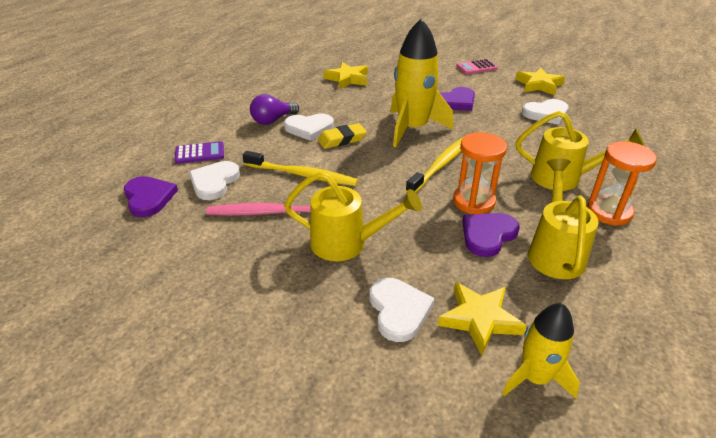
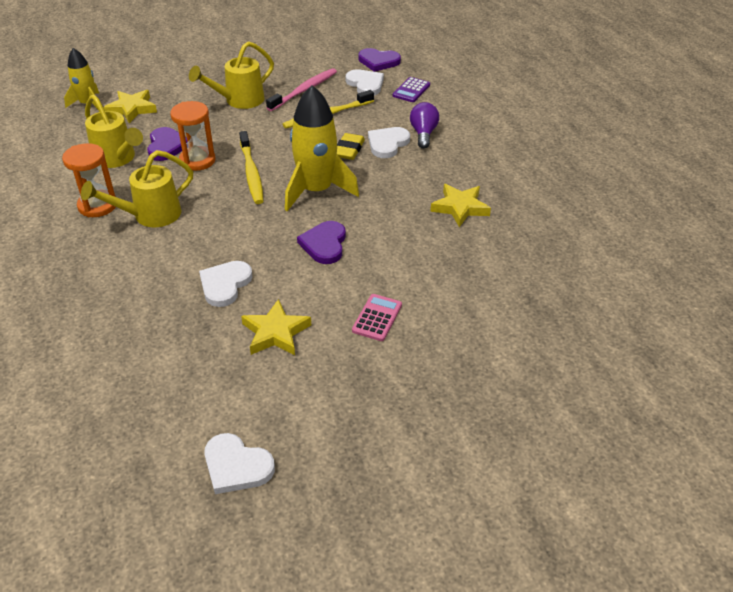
camera: 130 degrees right, 5 degrees up
(398, 310) = (174, 92): white heart -> white heart (236, 466)

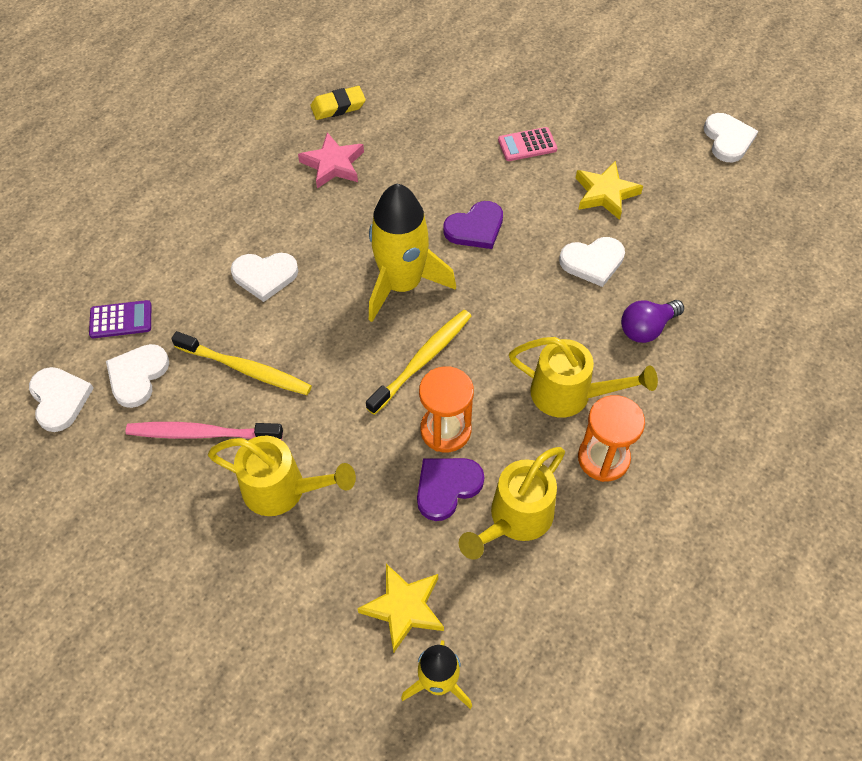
camera: 125 degrees left, 15 degrees up
(117, 159) = (515, 519): yellow watering can -> yellow watering can turned 150 degrees counterclockwise
(349, 150) = (304, 302): yellow eraser -> yellow eraser (338, 106)
(378, 61) = (59, 399): purple heart -> white heart
(423, 134) = (218, 256): purple light bulb -> purple light bulb (647, 328)
(460, 208) = (333, 164): yellow star -> pink star

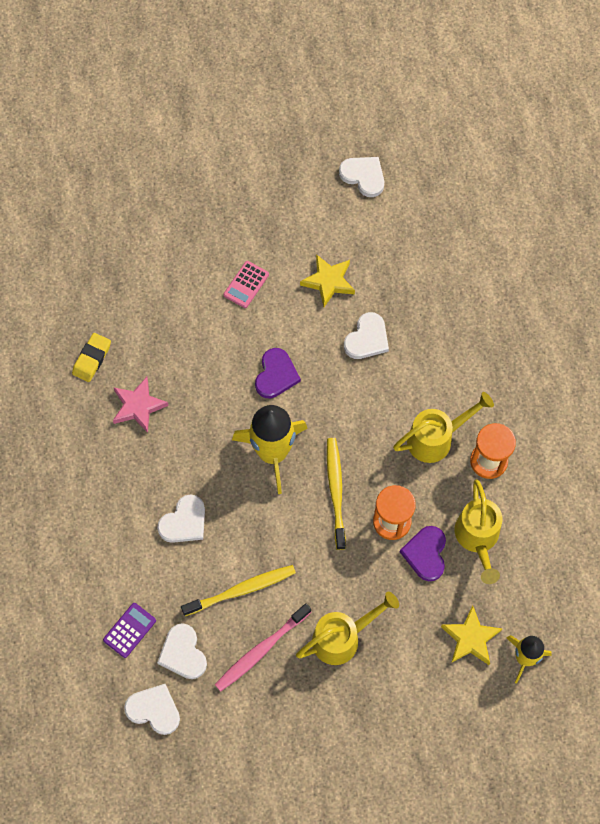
camera: 45 degrees left, 10 degrees up
(647, 328) = (437, 358): purple light bulb -> none

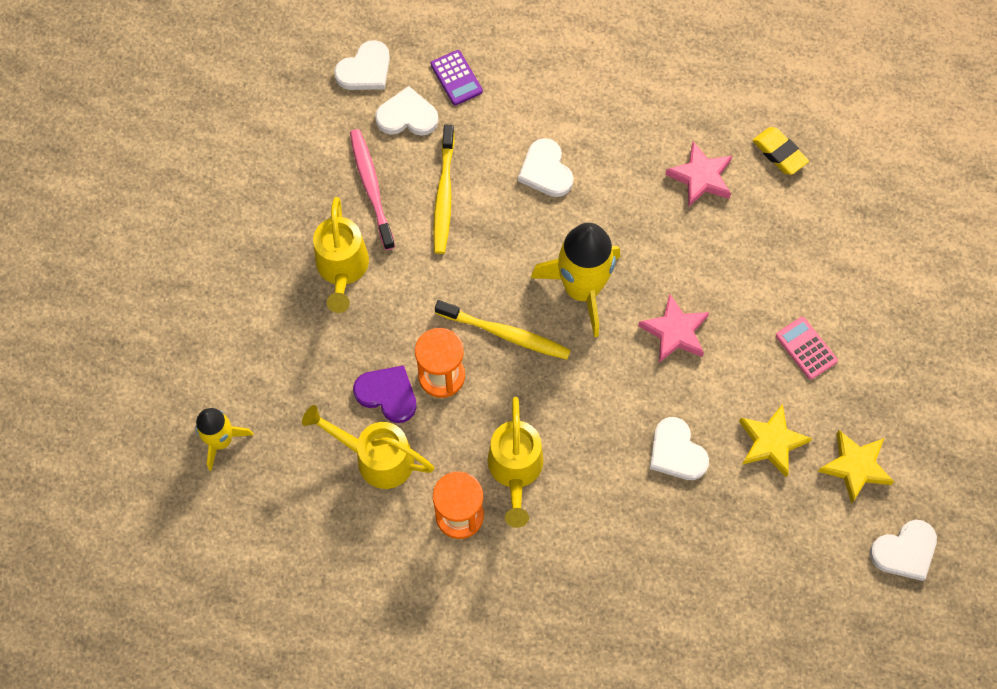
camera: 115 degrees right, 0 degrees up
(276, 375) = (675, 332): purple heart -> pink star
(470, 638) = (272, 396): yellow star -> yellow star (855, 467)

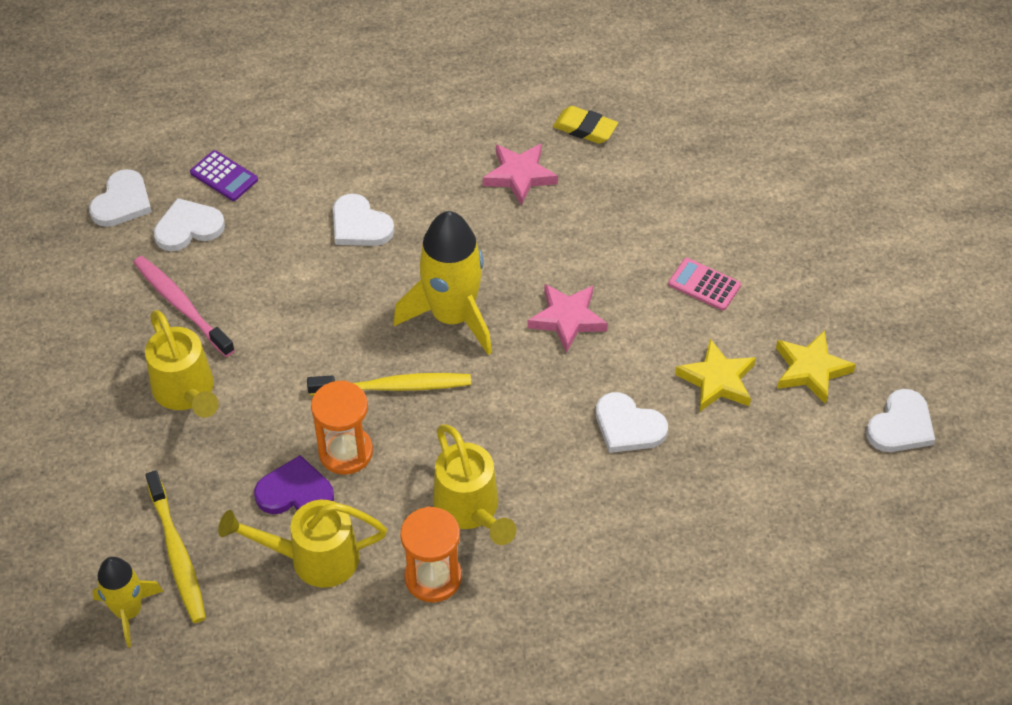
camera: 25 degrees left, 15 degrees down
(444, 196) = (264, 285): yellow toothbrush -> yellow toothbrush (177, 554)

